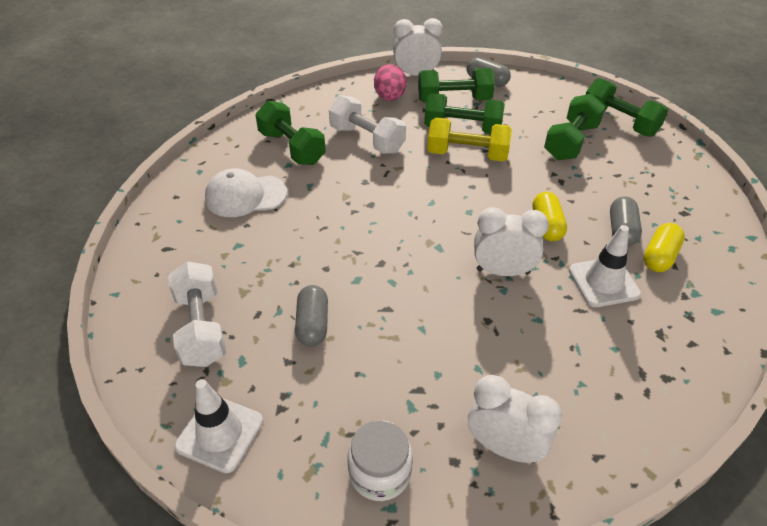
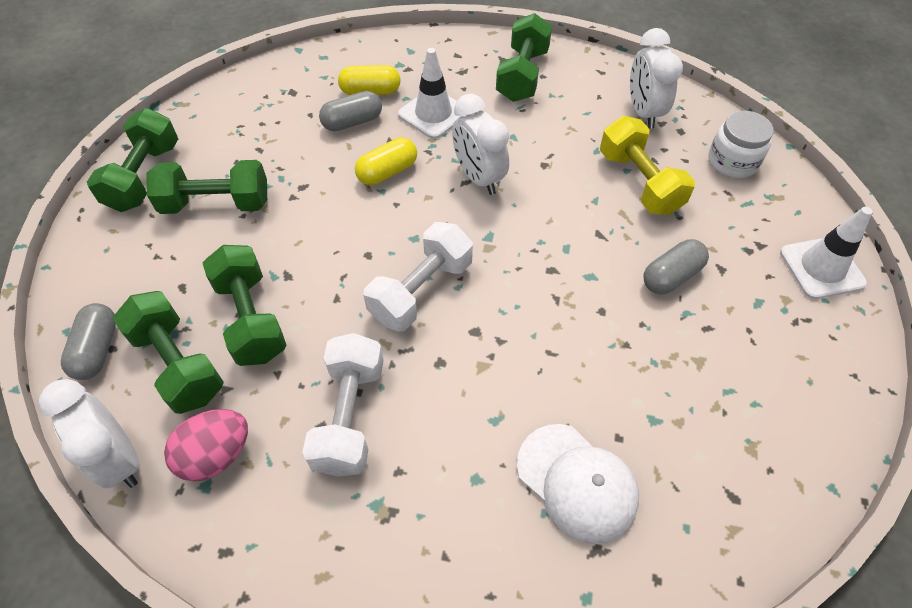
camera: 125 degrees left, 10 degrees up
(201, 328) = (770, 362): white dumbbell -> white dumbbell (421, 291)
(292, 148) = (437, 504): green dumbbell -> green dumbbell (522, 75)
(467, 154) = (308, 287): yellow dumbbell -> yellow dumbbell (639, 182)

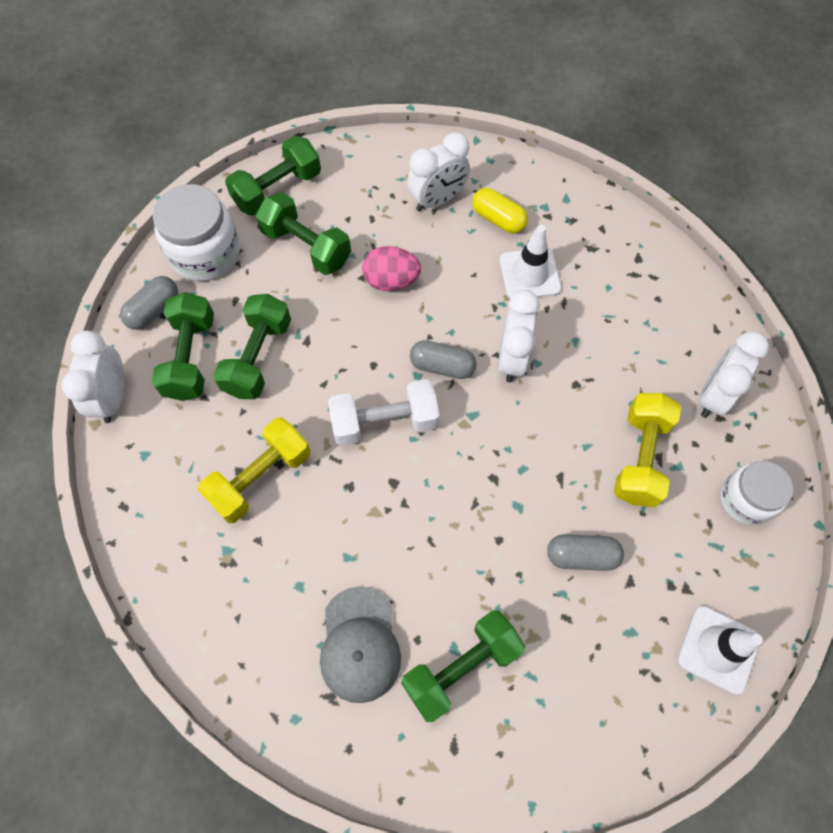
camera: 40 degrees right, 10 degrees up
(113, 268) = (205, 253): none -> white jar
(216, 455) = (165, 439): pink egg -> pink egg (391, 281)
(306, 105) = (437, 200): none -> white clock
(349, 416) = (260, 477): white dumbbell -> yellow dumbbell
(352, 122) = (460, 239): grey capsule -> grey capsule (442, 366)
(387, 172) = (447, 304): yellow capsule -> none
(522, 75) = (640, 286): green dumbbell -> green dumbbell (461, 667)
(577, 482) = (359, 644): white cap -> grey cap

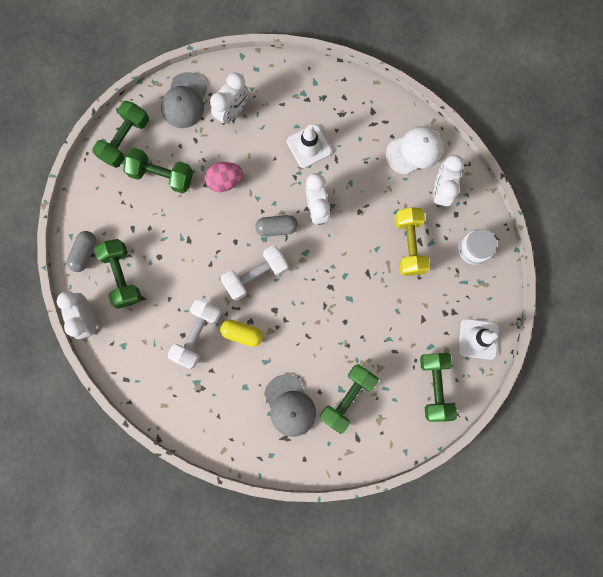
camera: 20 degrees left, 15 degrees up
(205, 253) = (99, 202): white jar -> none
(258, 357) = (164, 261): green dumbbell -> green dumbbell (434, 386)
(260, 477) = (197, 334): yellow dumbbell -> white dumbbell
(377, 168) = (184, 101): none -> grey cap
(498, 219) = (276, 113): yellow capsule -> yellow capsule (242, 333)
(581, 556) = (392, 314): grey capsule -> none
(687, 328) = (414, 151): none -> white cap

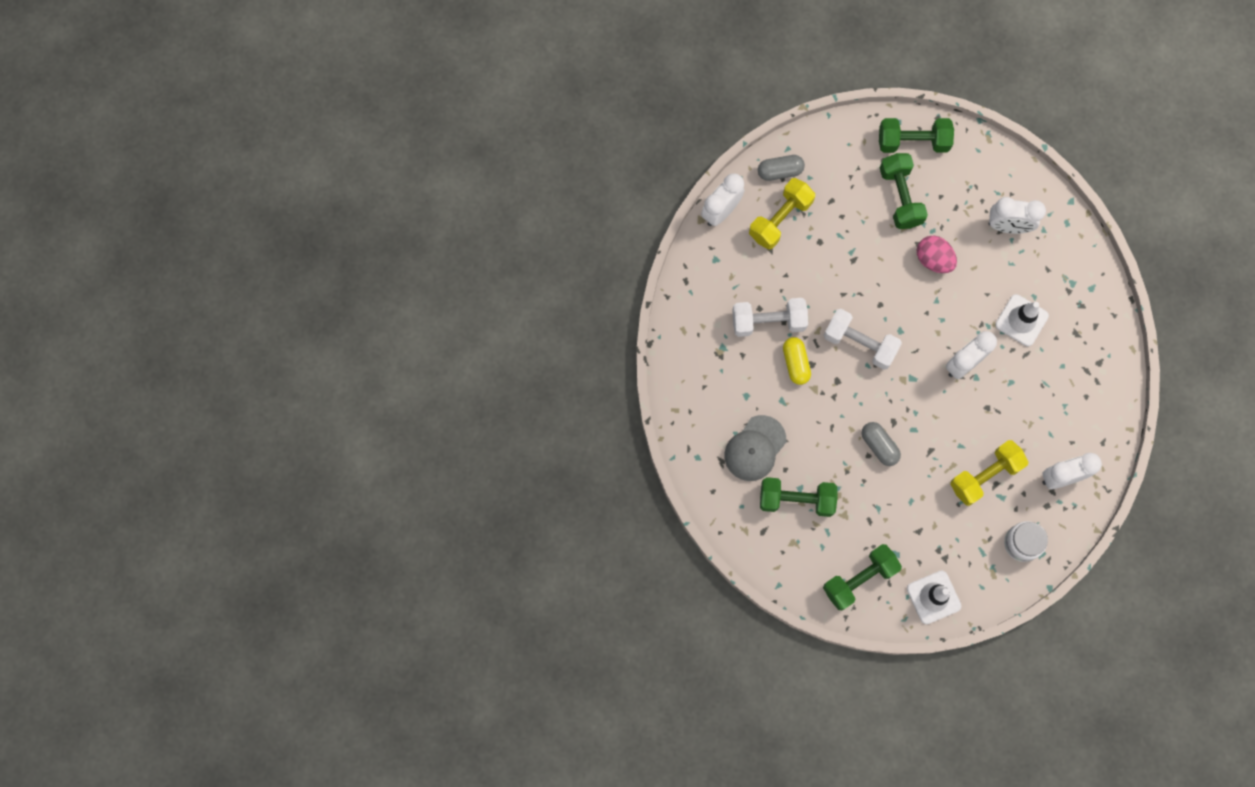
camera: 60 degrees right, 5 degrees down
(122, 276) = (780, 219): green dumbbell -> yellow dumbbell
(184, 101) = (988, 174): grey cap -> none
(277, 228) = (919, 336): grey capsule -> grey capsule (879, 446)
(414, 151) = (1086, 428): white cap -> none

